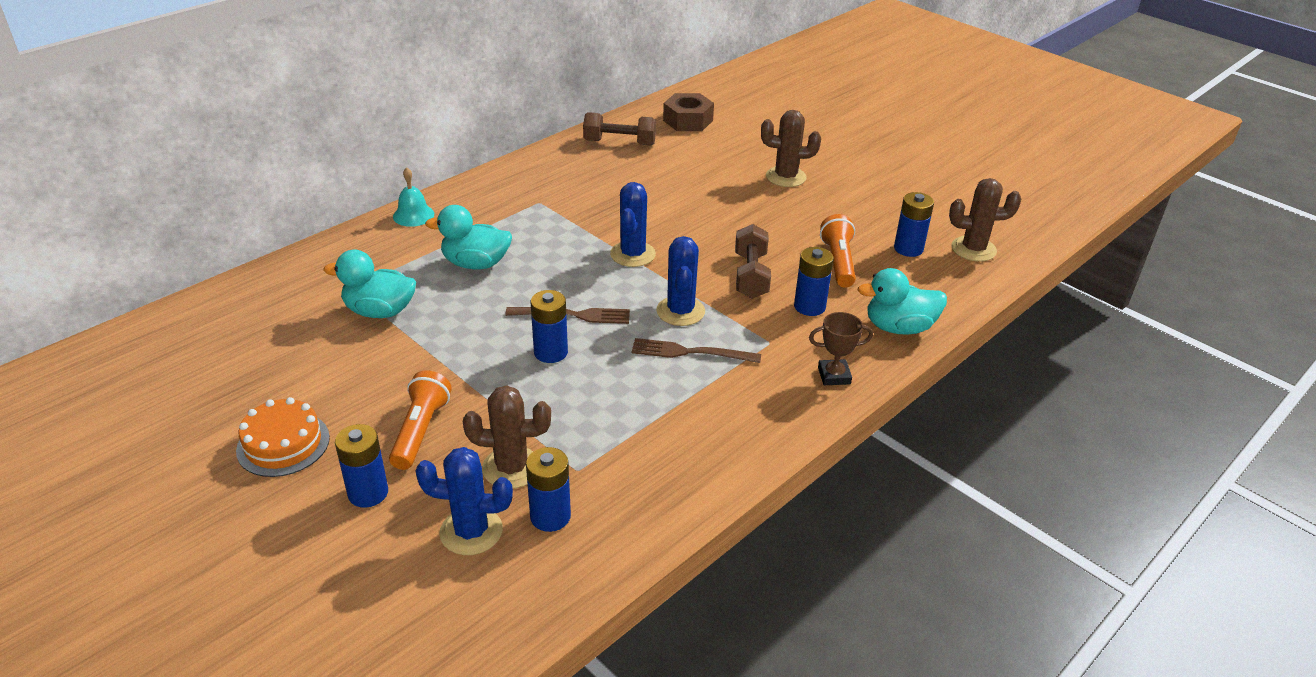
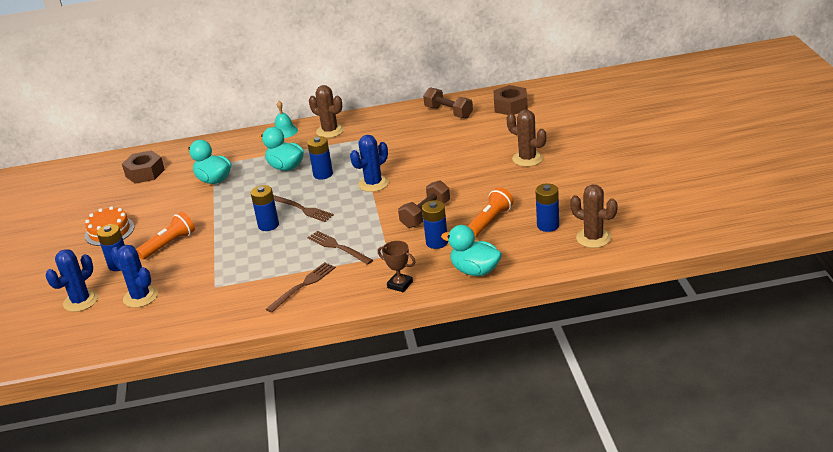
camera: 40 degrees right, 5 degrees down
(241, 332) = (145, 173): none -> brown nut
(511, 468) = (187, 275): brown cactus -> brown cactus (330, 131)
(550, 516) = (179, 303): blue battery -> blue battery (323, 174)
(680, 311) = (360, 223): blue cactus -> blue cactus (81, 301)
(709, 422) = (303, 286): none -> brown fork

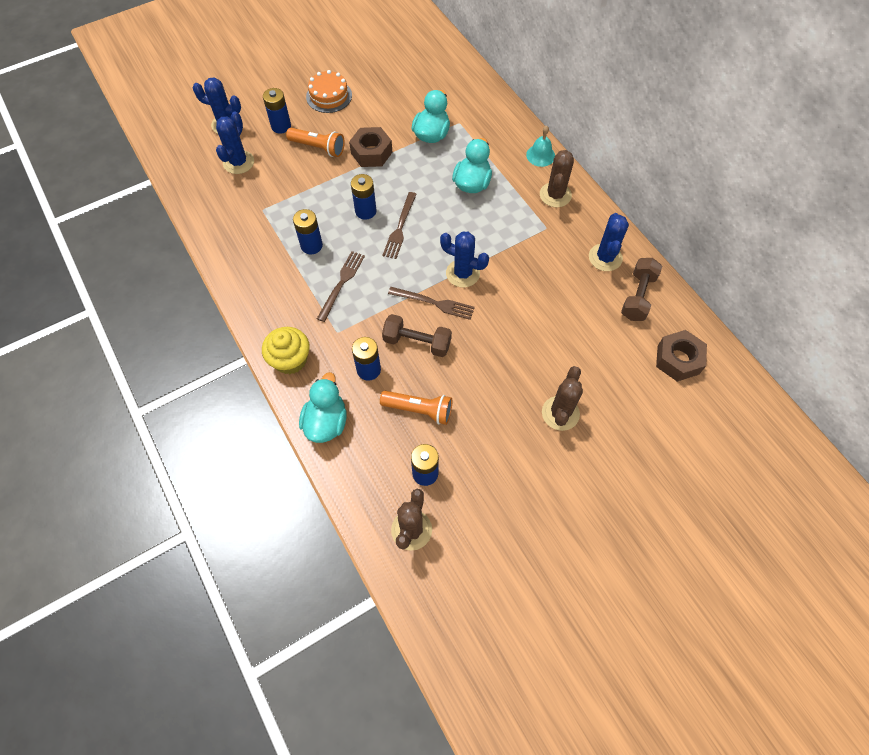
camera: 65 degrees right, 30 degrees up
(145, 173) = (428, 77): brown nut -> brown nut (371, 153)
(303, 286) = (275, 278): brown fork -> brown fork (434, 303)
(323, 174) = (468, 221): blue battery -> blue battery (311, 245)
(400, 285) = (290, 360): brown trophy -> yellow cupcake
(405, 119) = (605, 257): none -> blue cactus

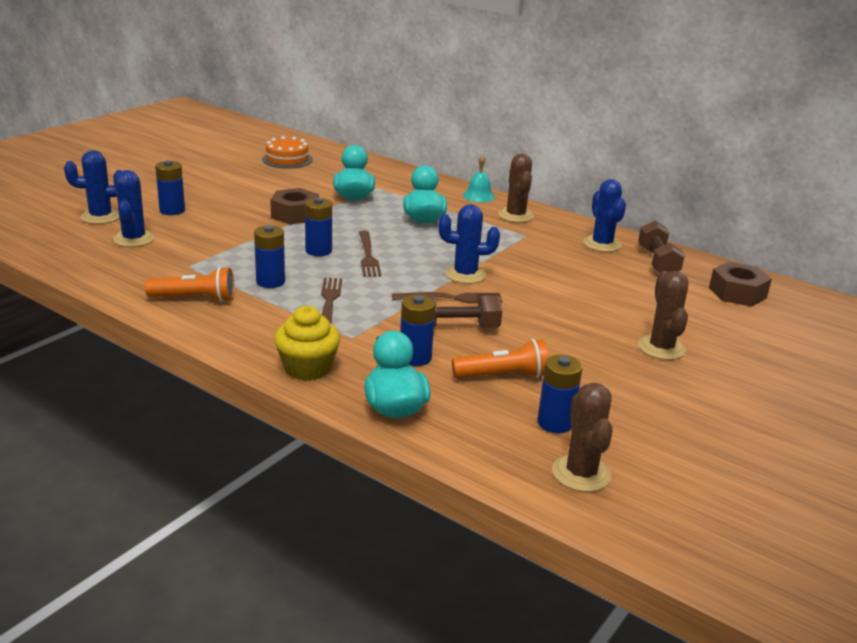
camera: 25 degrees left, 35 degrees down
(318, 148) = (229, 219): orange flashlight -> orange flashlight (195, 299)
(329, 96) = (217, 187): orange cake -> orange cake (287, 159)

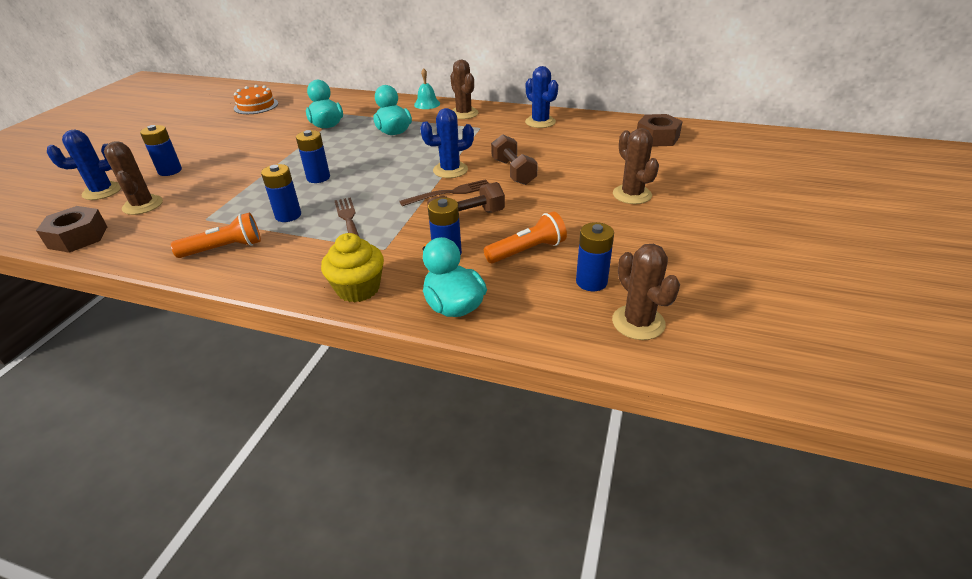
camera: 15 degrees left, 10 degrees up
(134, 239) = (143, 205): blue cactus -> brown cactus
(295, 214) = (283, 151): brown nut -> brown nut (78, 237)
(368, 256) = (363, 172): brown fork -> none
(658, 262) = (588, 127): brown dumbbell -> brown dumbbell (513, 172)

